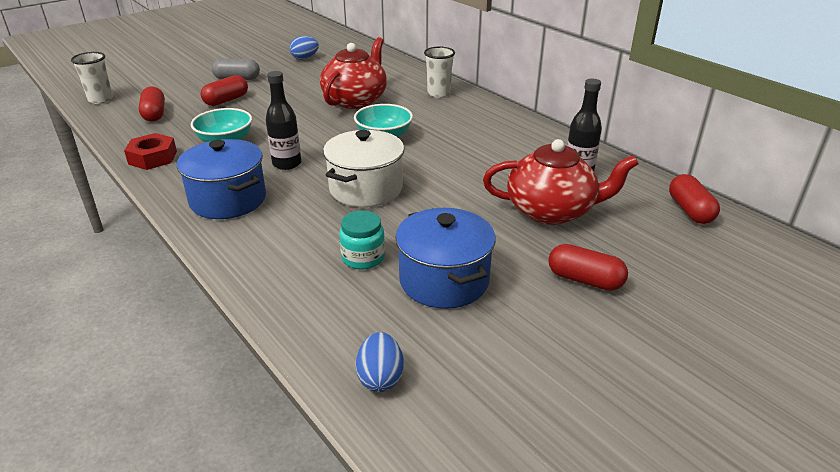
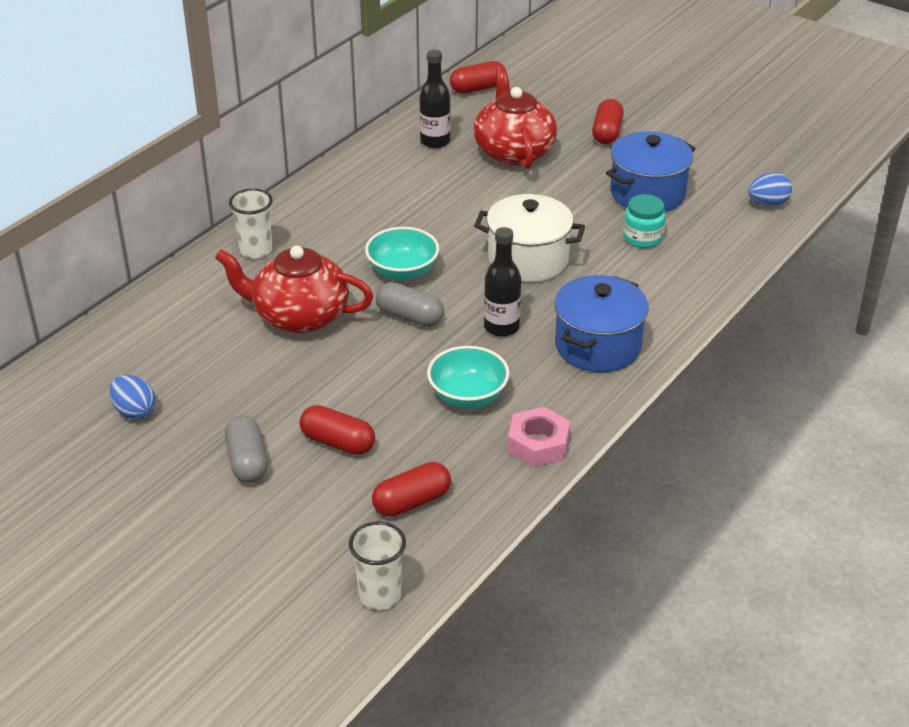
camera: 105 degrees left, 5 degrees up
(153, 158) = (538, 444): red nut -> pink nut
(327, 133) = (410, 316): none -> grey capsule

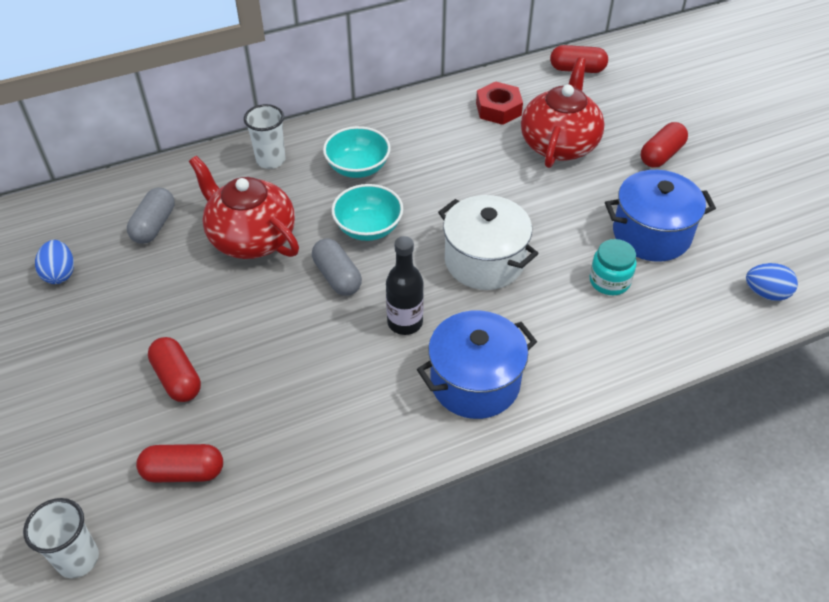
camera: 30 degrees right, 10 degrees up
(247, 461) = (96, 362): grey capsule -> grey capsule (154, 225)
(435, 141) = (498, 109): black bottle -> red nut
(468, 396) = (319, 382): turquoise bowl -> turquoise bowl (358, 167)
(538, 444) = (337, 465): pink nut -> none

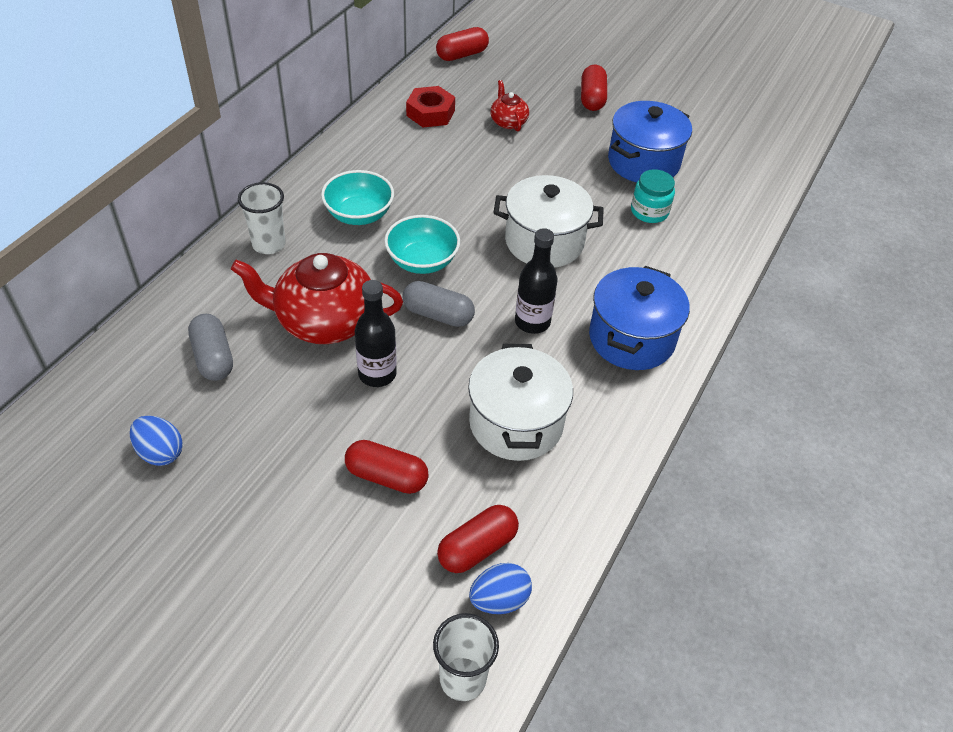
camera: 40 degrees left, 0 degrees up
(247, 298) = (377, 374): none -> black bottle
(308, 396) = (516, 423): none -> white pot
(559, 144) = (508, 122): red teapot -> red teapot, size x0.48
(766, 293) = (757, 169): blue egg -> blue egg (499, 600)

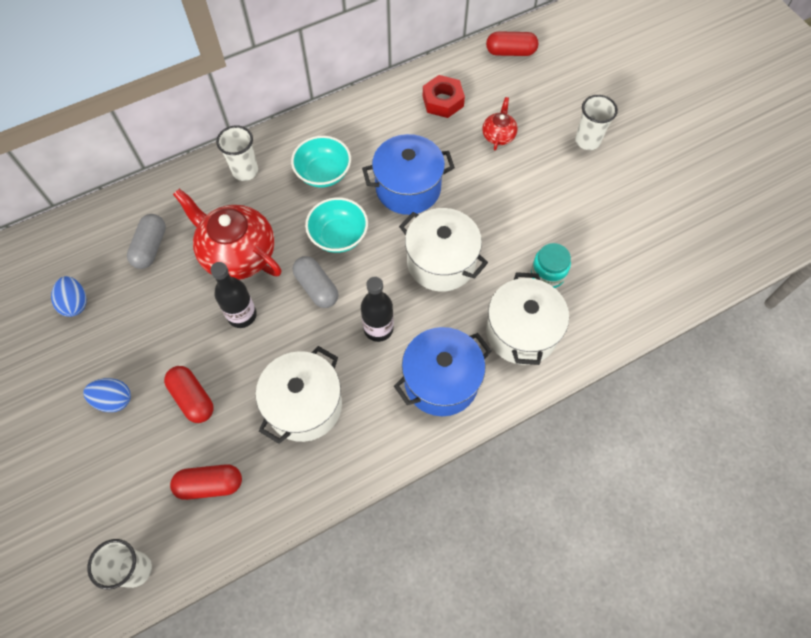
camera: 35 degrees right, 15 degrees up
(499, 600) = (196, 530): blue egg -> blue egg (114, 400)
(592, 98) = (587, 141): red capsule -> white cup
(643, 162) = (581, 224): blue pot -> blue pot (408, 188)
(668, 266) = (521, 332): none -> white pot

